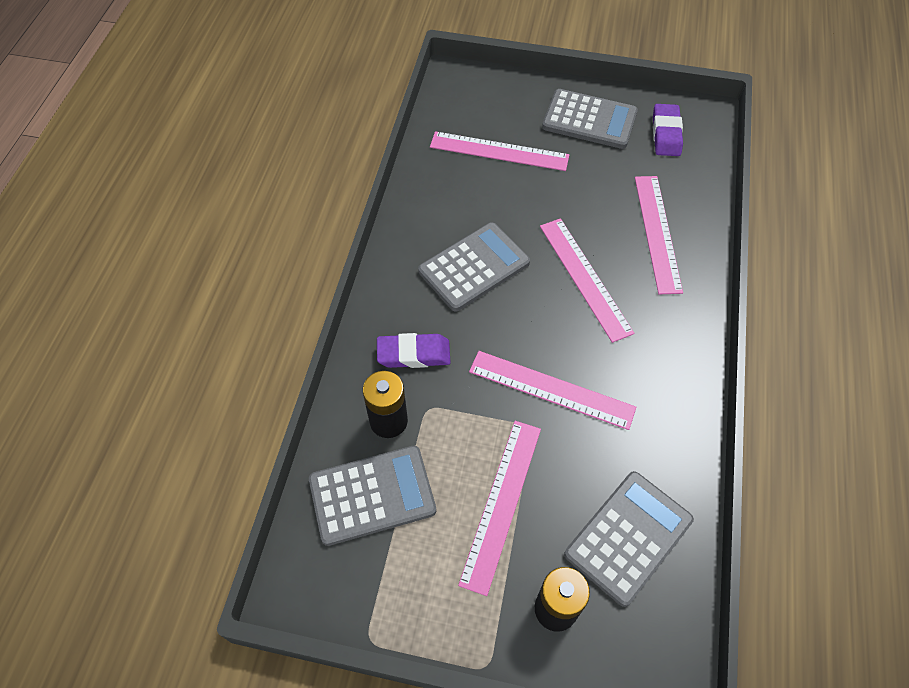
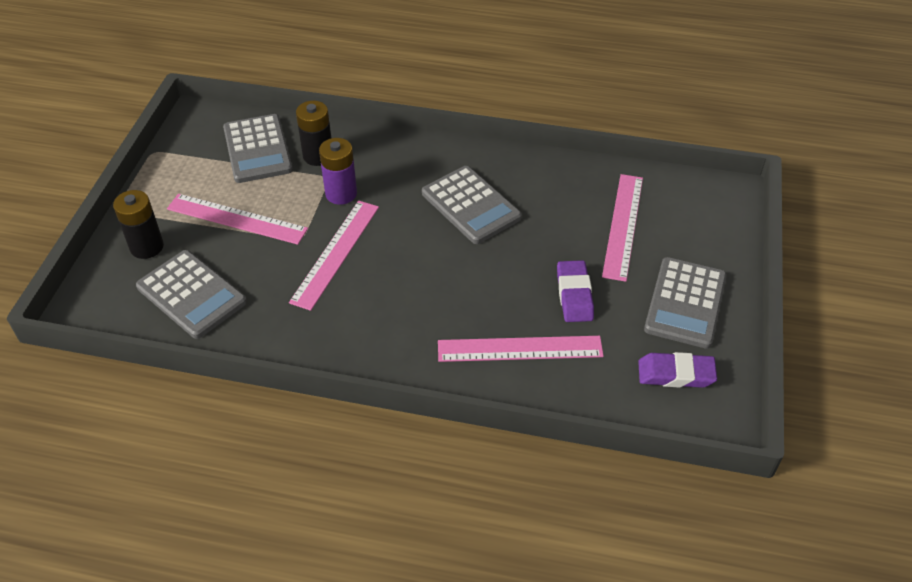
camera: 90 degrees right, 10 degrees down
(414, 354) = (379, 168): purple eraser -> purple eraser (574, 295)
(456, 391) = (341, 194): none -> purple battery
(584, 278) = (458, 284): pink ruler -> none

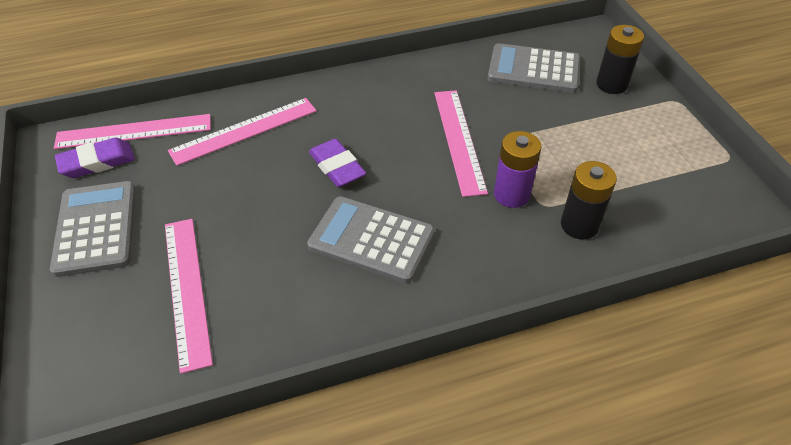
camera: 150 degrees right, 0 degrees up
(236, 219) = (574, 132): pink ruler -> pink ruler (134, 131)
(257, 149) = (645, 204): grey calculator -> none
(574, 295) = (214, 192): purple eraser -> purple eraser (337, 167)

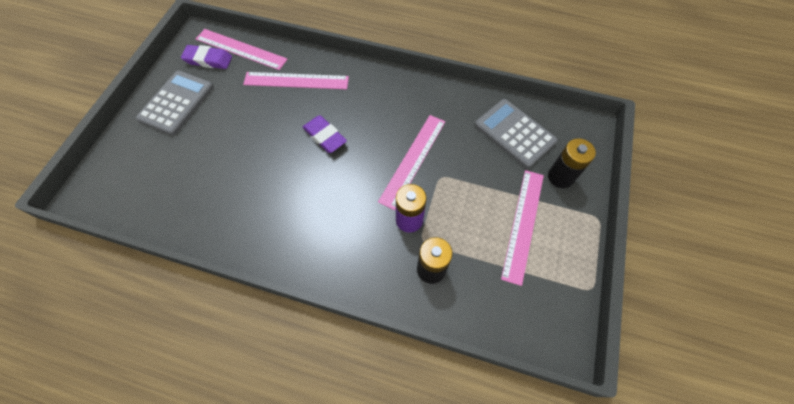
camera: 35 degrees right, 15 degrees up
(187, 289) = (187, 168): pink ruler -> pink ruler (523, 224)
(337, 167) = (325, 136): purple eraser -> purple eraser turned 45 degrees counterclockwise
(371, 240) = (301, 198): grey calculator -> none

